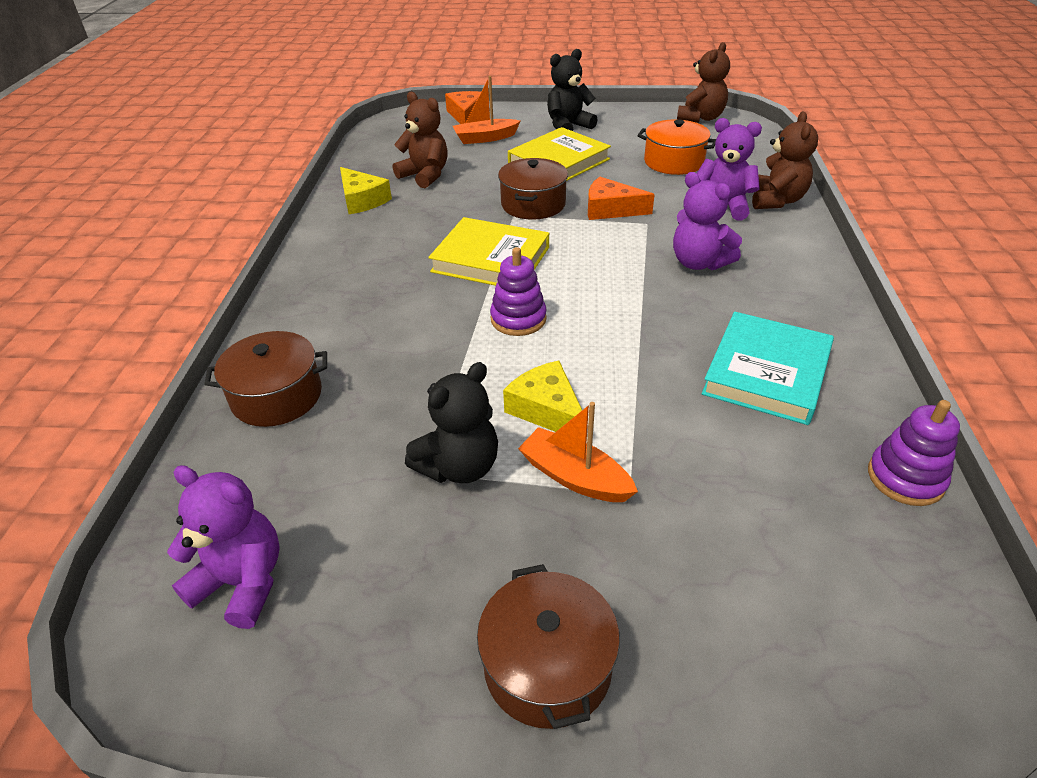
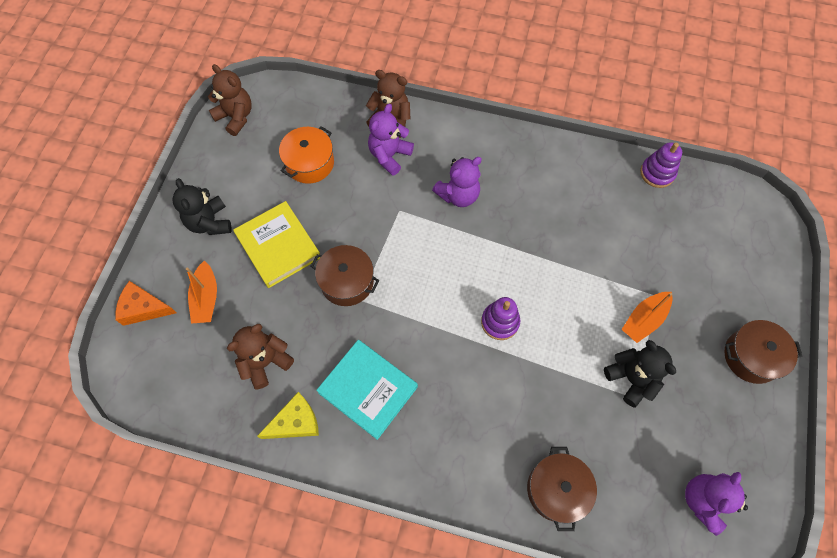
camera: 80 degrees left, 25 degrees up
(491, 259) = (421, 327): yellow book -> none
(547, 410) = (591, 322): yellow cheese -> none
(610, 209) = (371, 228): orange cheese -> none
(766, 373) = (575, 200): turquoise book -> turquoise book (368, 390)

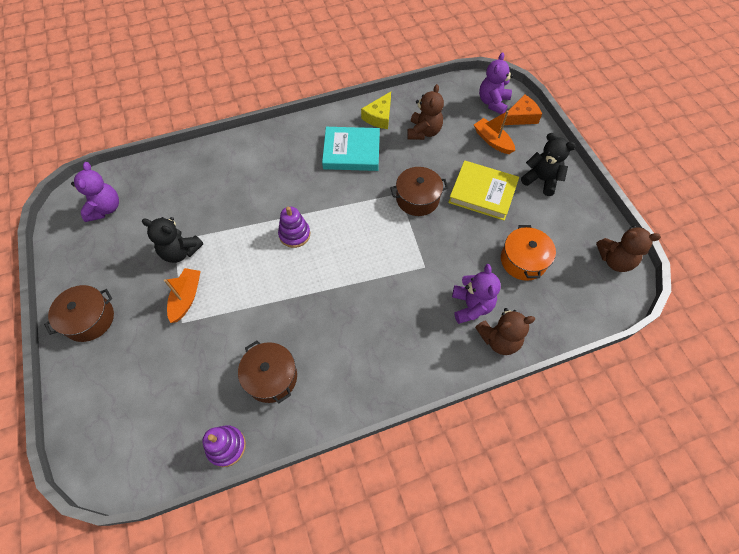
camera: 145 degrees right, 5 degrees down
(458, 195) = (390, 308): purple teddy bear -> purple teddy bear (493, 102)
(557, 489) = (203, 166): brown pot -> brown pot (271, 377)

